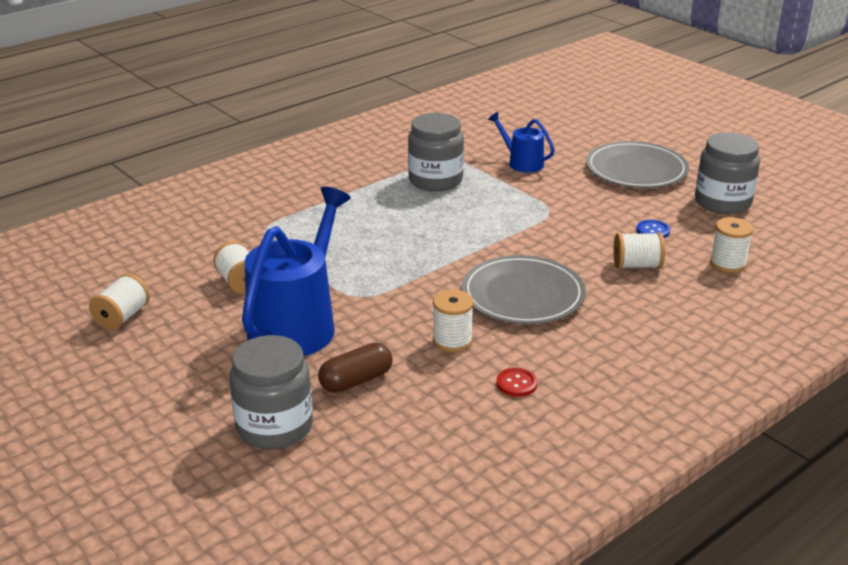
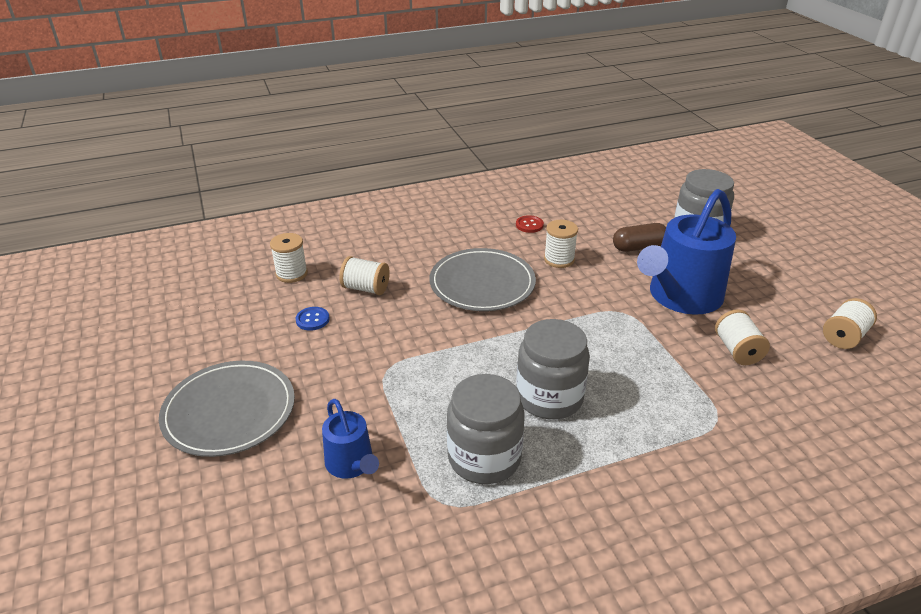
camera: 160 degrees left, 5 degrees up
(722, 202) = (205, 338): grey jar -> grey jar (549, 397)

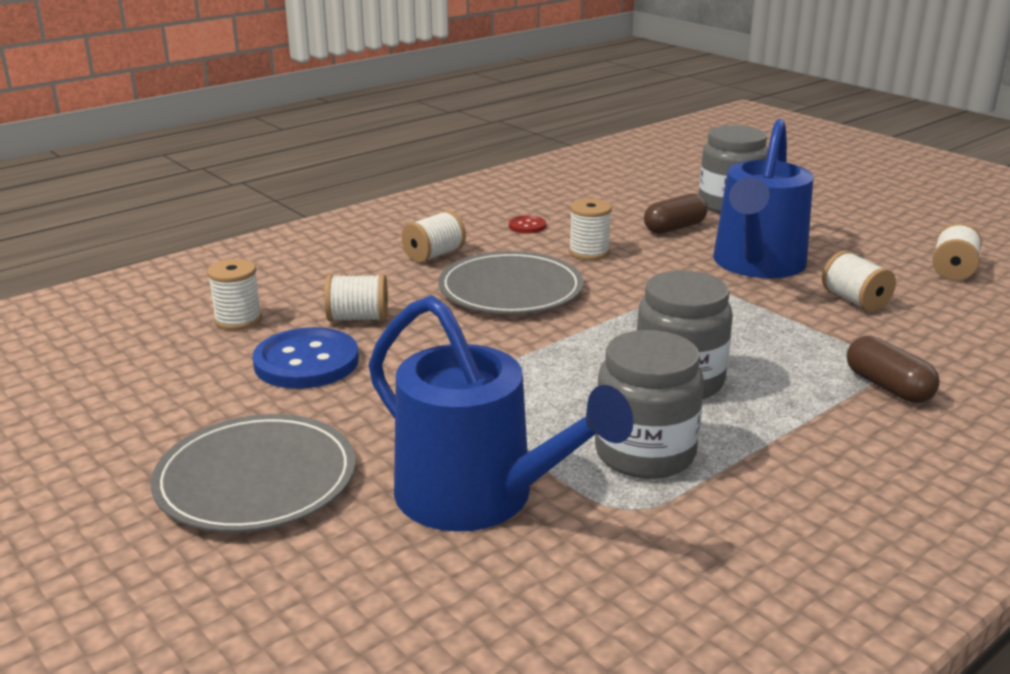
camera: 20 degrees left, 10 degrees down
(312, 320) = (306, 362): blue button -> blue button, size x2.13
(351, 464) = (477, 496): blue watering can -> blue watering can, size x1.96
(448, 240) = (434, 255): none -> white spool
(707, 443) = (888, 387): none -> brown capsule

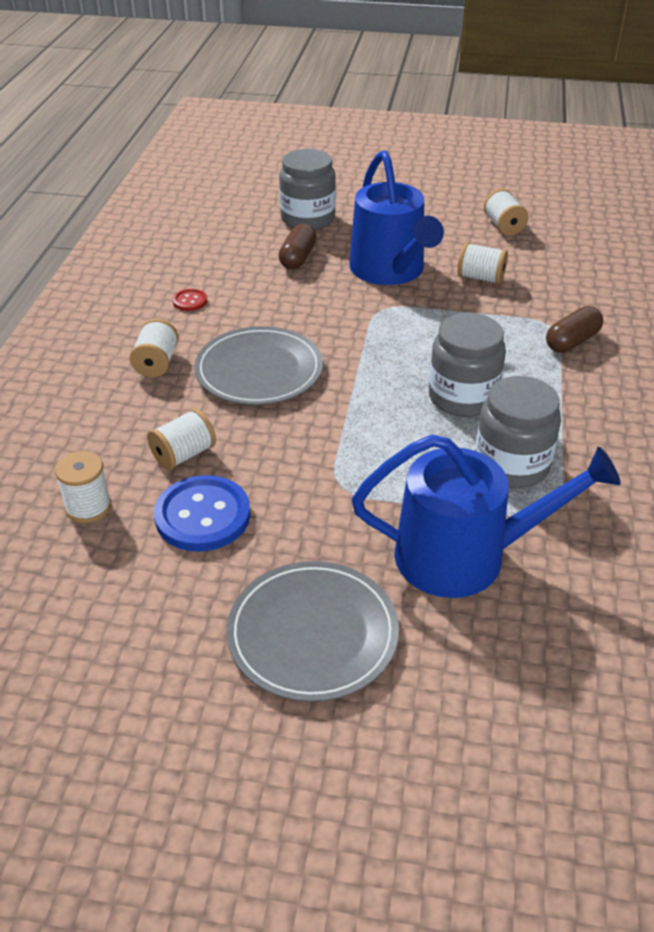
camera: 40 degrees left, 15 degrees up
(589, 252) = (269, 308): white spool -> none
(888, 387) = (572, 341): brown capsule -> brown capsule turned 60 degrees counterclockwise

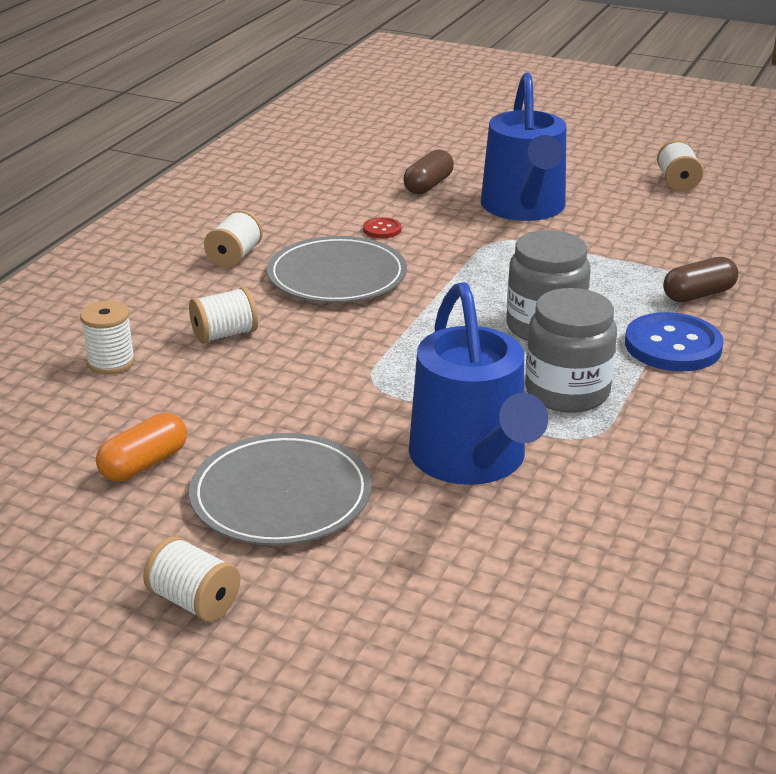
camera: 15 degrees right, 10 degrees down
(169, 623) = (144, 464): none -> orange capsule
(190, 301) = (294, 209): red button -> red button (382, 229)
(203, 516) = (219, 386): blue button -> blue button (673, 346)
(308, 219) = (457, 152): grey jar -> none
(463, 556) = (471, 459): blue watering can -> blue watering can turned 60 degrees clockwise
(480, 278) = (624, 226): white spool -> white spool (194, 601)

